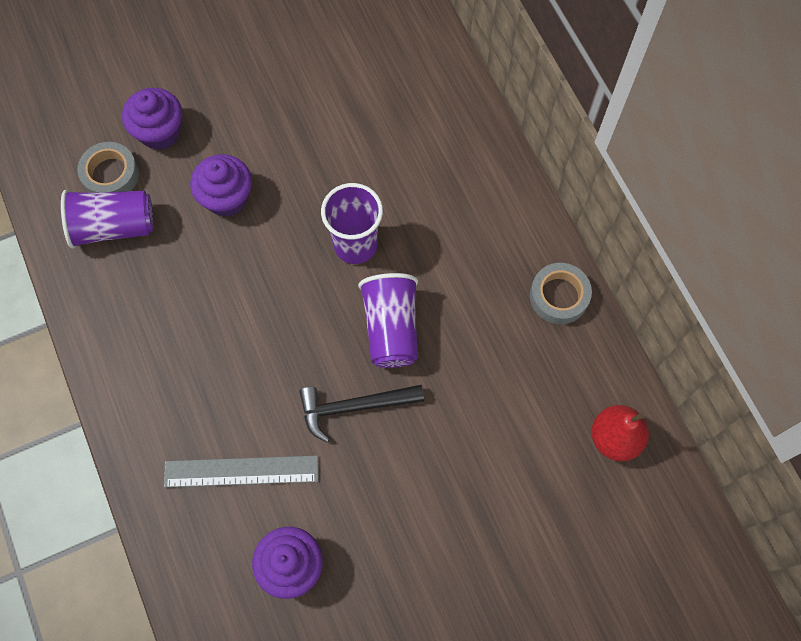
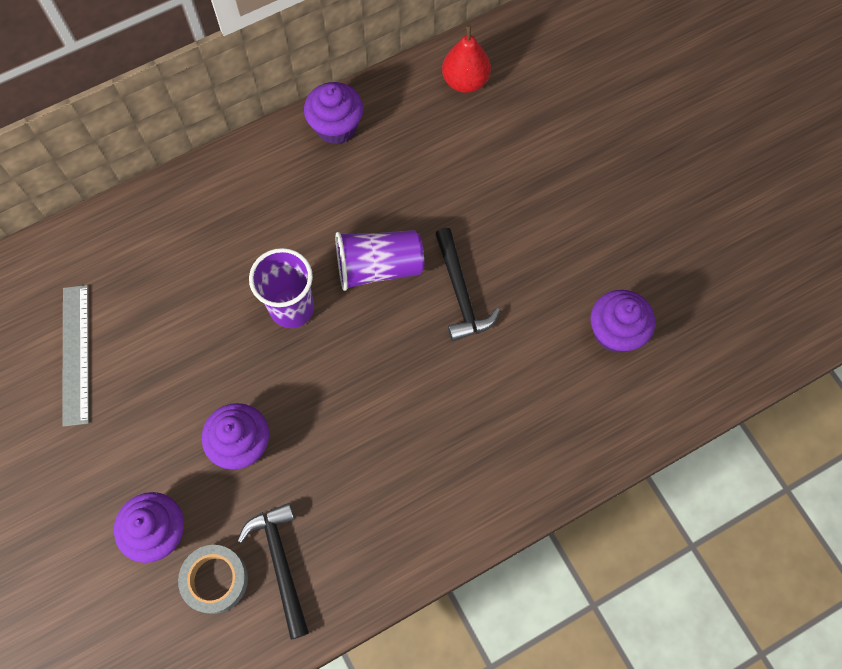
camera: 95 degrees left, 0 degrees up
(114, 226) = (281, 563): purple cup -> black hammer
(241, 471) = (535, 388): grey ruler -> grey ruler (75, 354)
(559, 296) = (336, 127): grey tape -> purple cupcake

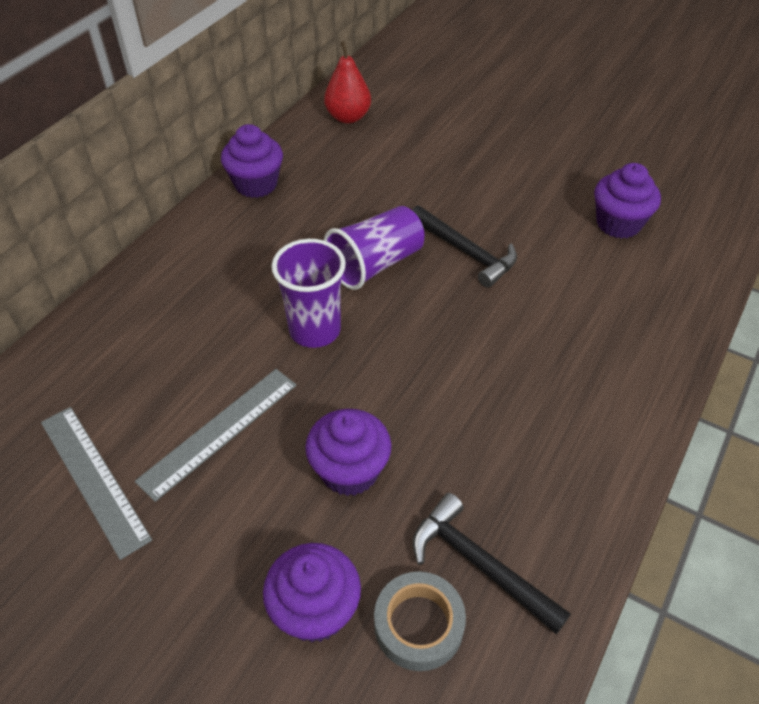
camera: 30 degrees left, 20 degrees down
(174, 361) = (219, 431): none -> grey ruler

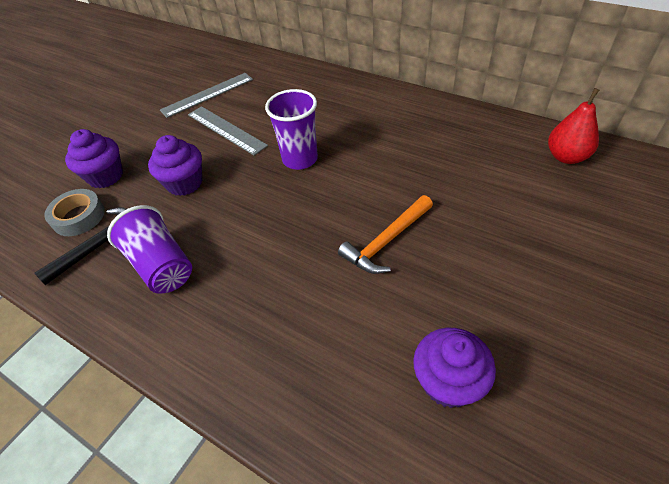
camera: 95 degrees right, 0 degrees up
(256, 184) = (451, 116): purple cupcake -> none
(375, 264) = (367, 185): purple cup -> purple cup (161, 265)
(465, 252) = (386, 241): black hammer -> orange hammer

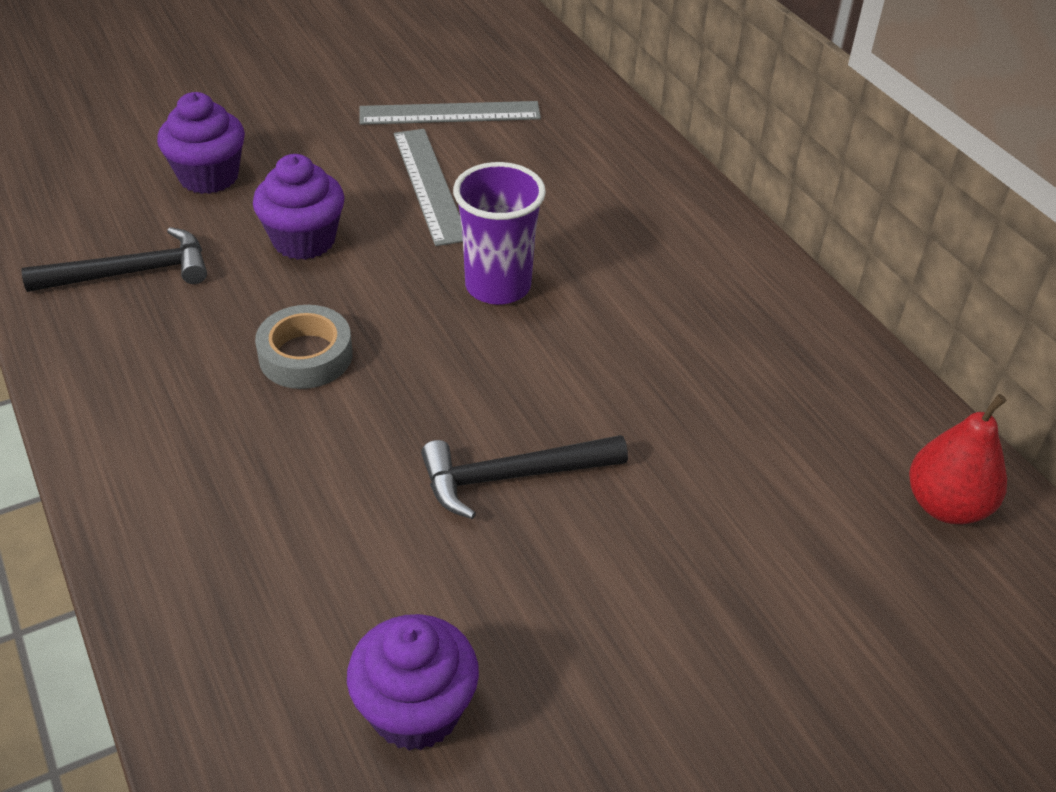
camera: 25 degrees right, 5 degrees down
(79, 217) = (132, 219): grey tape -> grey tape (305, 355)
(161, 265) = (182, 342): purple cup -> none
(386, 241) = (512, 477): orange hammer -> black hammer

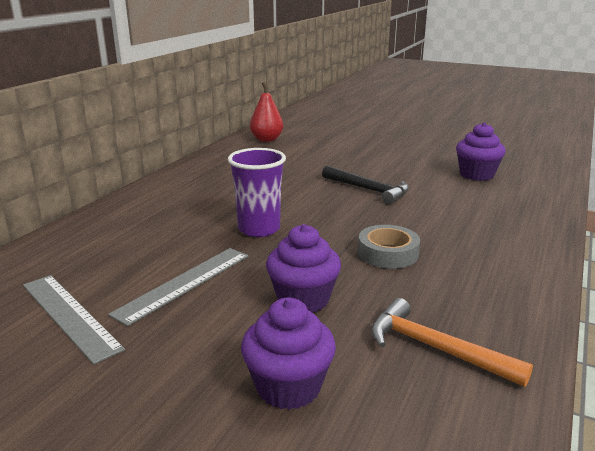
camera: 125 degrees left, 20 degrees down
(131, 273) = (435, 348): black hammer -> orange hammer

